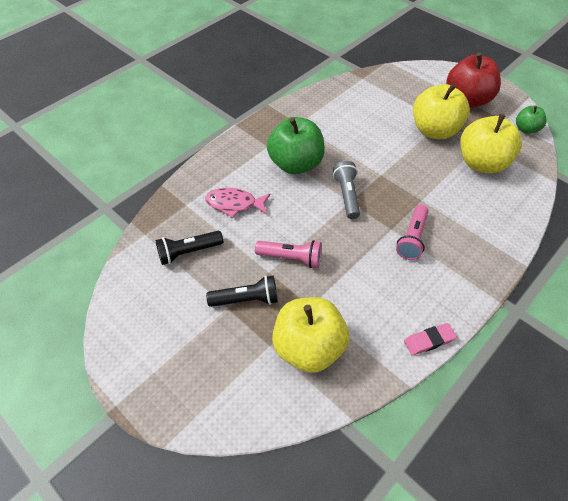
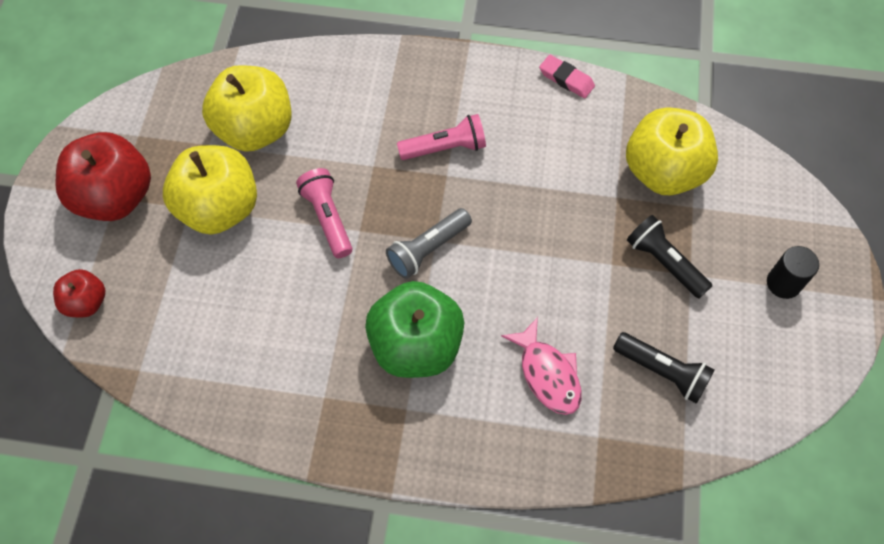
camera: 125 degrees left, 10 degrees up
(175, 357) = (783, 283): none -> black cylinder
(291, 258) = (574, 252): pink flashlight -> pink flashlight (328, 218)
(410, 75) = (86, 302): none -> red apple
(526, 129) = (145, 105): green apple -> none

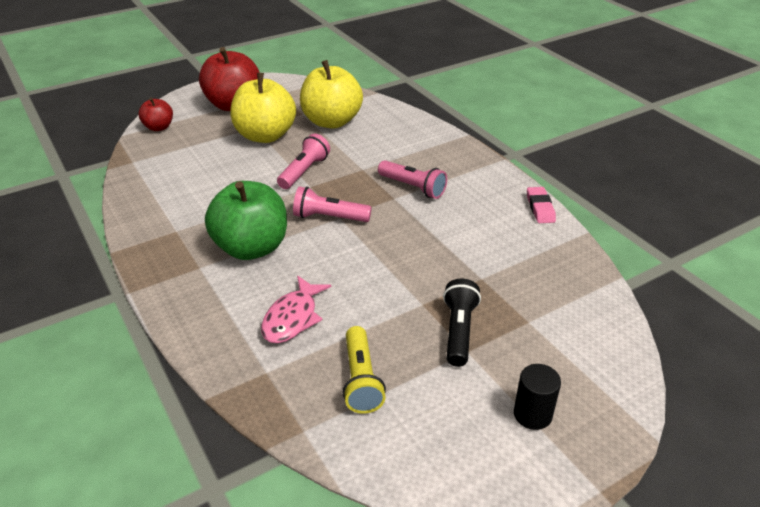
camera: 50 degrees right, 25 degrees down
(427, 249) = (329, 217): grey flashlight -> pink flashlight
(662, 372) = (360, 380): black flashlight -> yellow flashlight
(663, 172) = (536, 290): yellow apple -> none

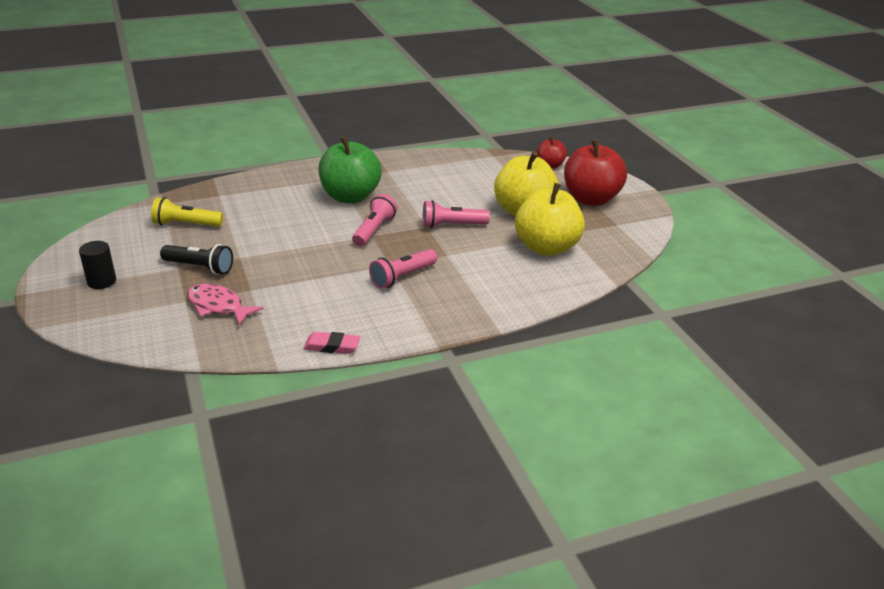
camera: 100 degrees right, 5 degrees down
(292, 318) = (262, 206): pink fish -> pink fish (218, 306)
(304, 171) = (452, 225): pink flashlight -> pink flashlight turned 135 degrees clockwise

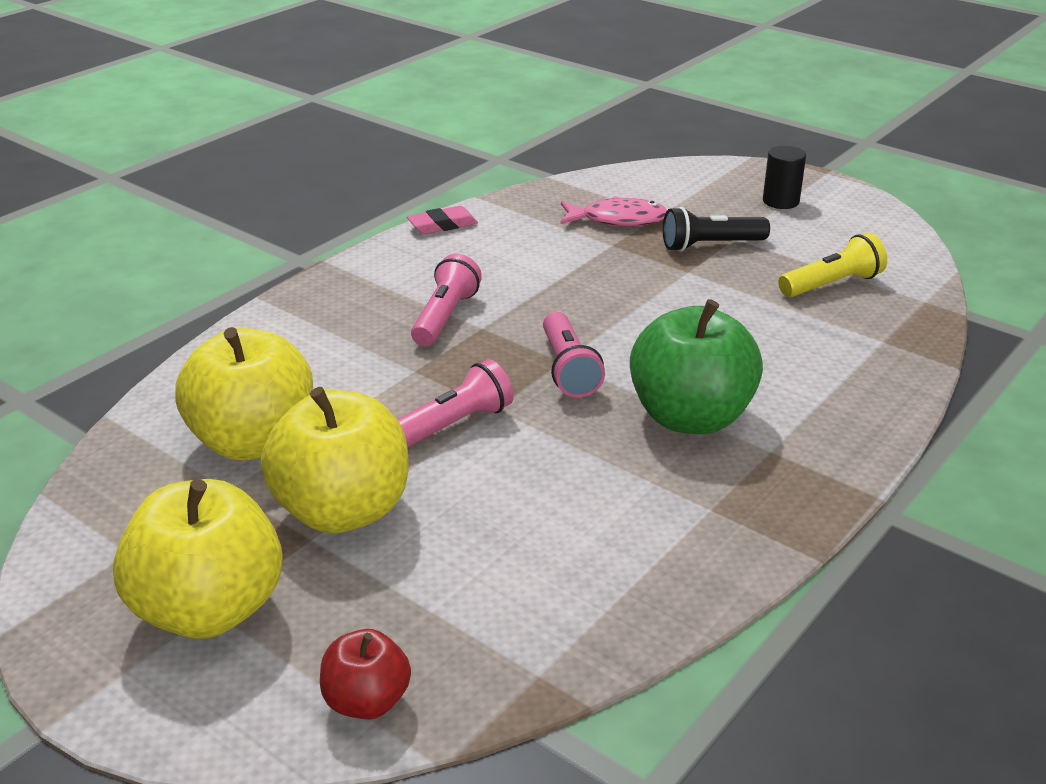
camera: 150 degrees right, 0 degrees up
(591, 199) = (209, 609): red apple -> yellow apple

